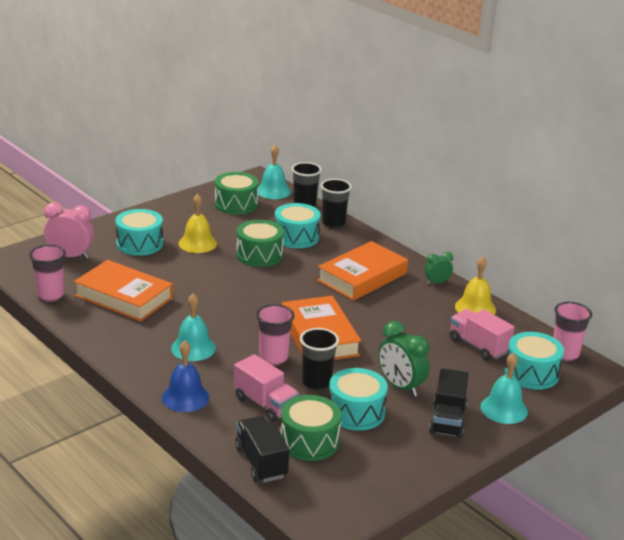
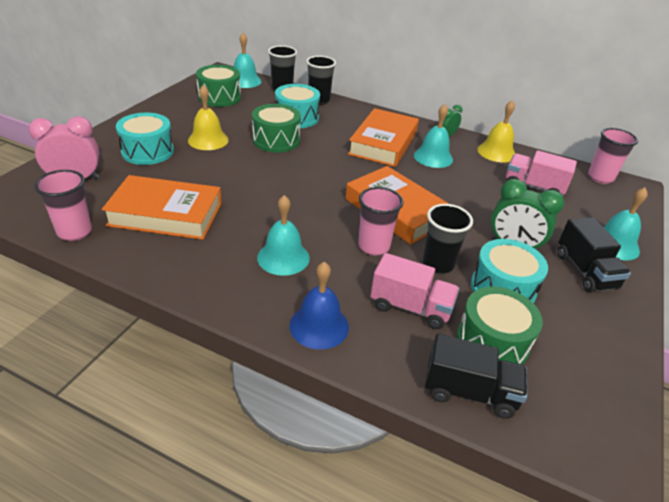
camera: 25 degrees left, 10 degrees up
(261, 462) = (469, 392): black truck -> black truck turned 150 degrees clockwise
(401, 299) = (433, 157): none -> turquoise bell
(531, 373) = (597, 202): turquoise drum -> none

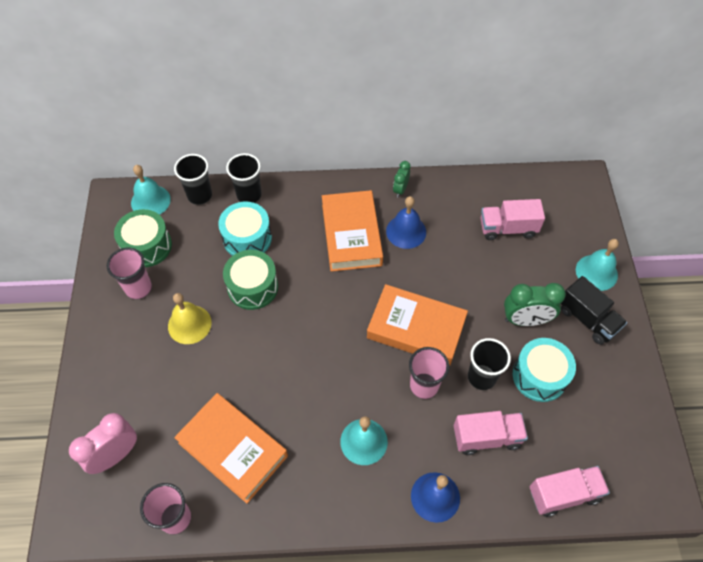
camera: 25 degrees left, 20 degrees up
(147, 151) = (147, 375): turquoise drum -> none
(166, 214) = (233, 449): orange book -> orange book turned 60 degrees clockwise
(433, 157) = (406, 231): turquoise bell -> blue bell
(469, 392) = (564, 494): black truck -> pink truck
(492, 342) = (557, 437): green drum -> none
(496, 152) = (455, 191): yellow bell -> none
(600, 178) = (554, 182): pink cup -> pink cup (138, 288)

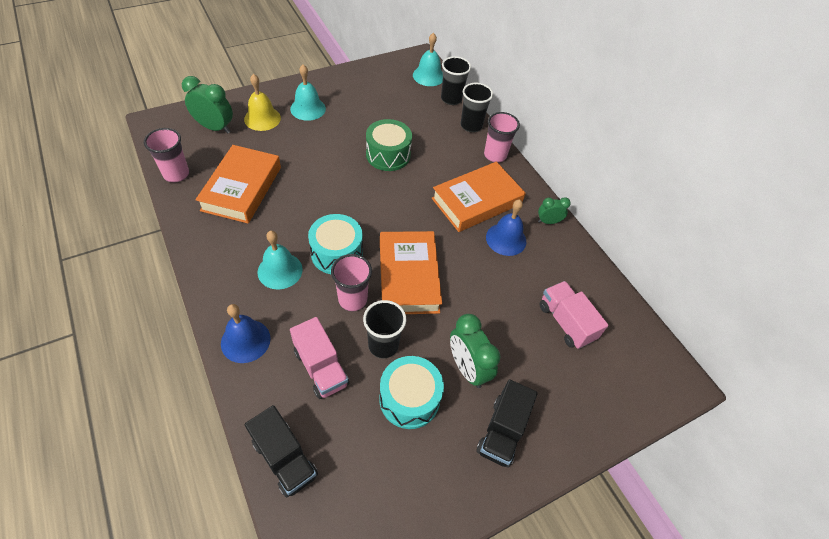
camera: 60 degrees right, 5 degrees down
(115, 455) = (215, 127): pink clock -> green clock
(138, 288) = (351, 94): pink cup -> pink cup (495, 155)
(147, 246) = (389, 87): green drum -> none
(189, 324) = (336, 130): yellow bell -> yellow bell (262, 118)
(247, 238) = (430, 137): turquoise drum -> turquoise drum (337, 253)
(564, 494) = (285, 458): pink truck -> black truck
(596, 272) = (568, 426): turquoise bell -> turquoise bell (308, 108)

